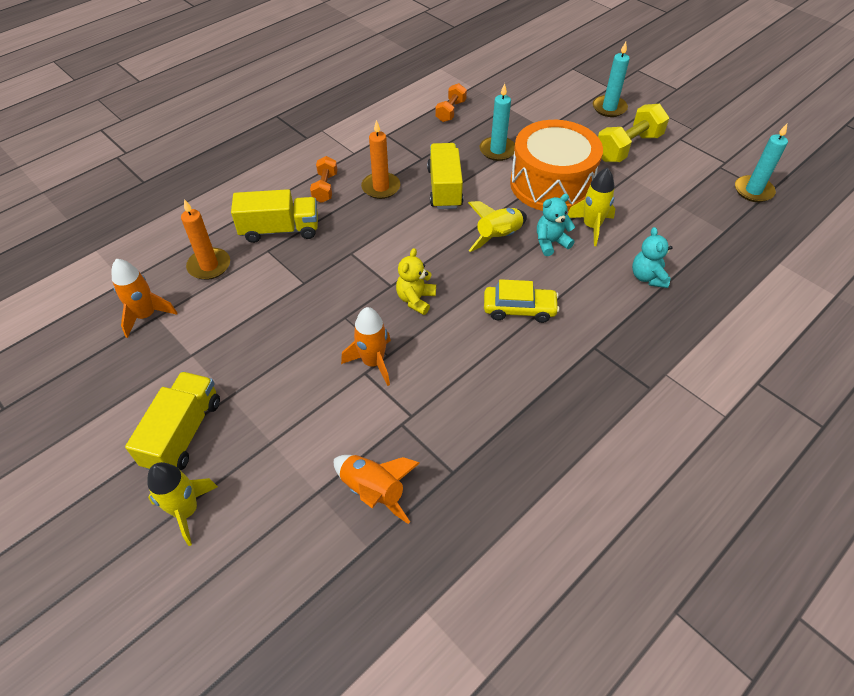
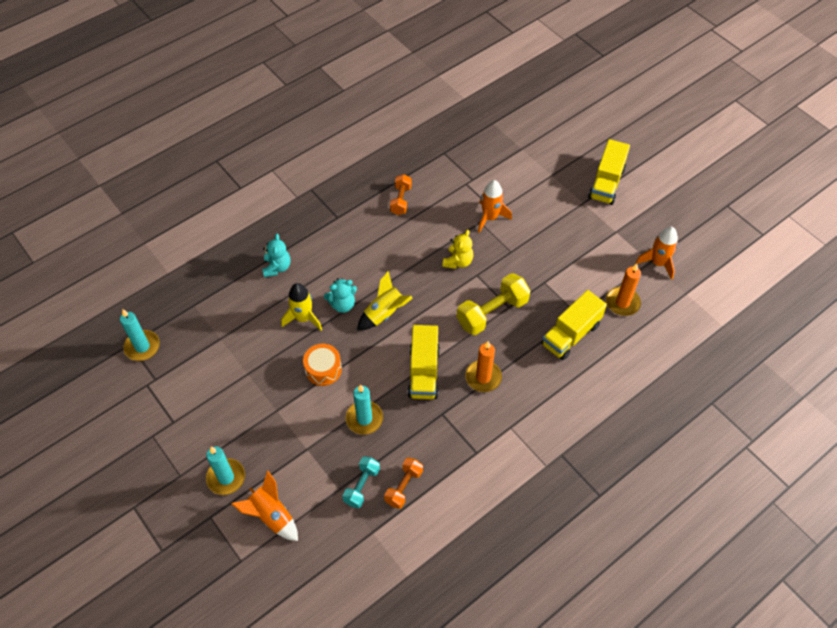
camera: 175 degrees left, 5 degrees up
(187, 510) = (592, 145): yellow rocket -> none
(280, 230) = (570, 334): yellow truck -> yellow truck turned 45 degrees counterclockwise
(325, 188) = (535, 381): orange dumbbell -> orange dumbbell (401, 200)
(373, 490) = (489, 147): orange rocket -> orange rocket (271, 516)
(488, 110) = (362, 486): none -> turquoise dumbbell
(519, 309) = (382, 248): yellow car -> none
(551, 184) = (323, 369): orange drum -> orange drum, size x0.47
(628, 147) = (232, 412): yellow dumbbell -> yellow dumbbell (492, 312)

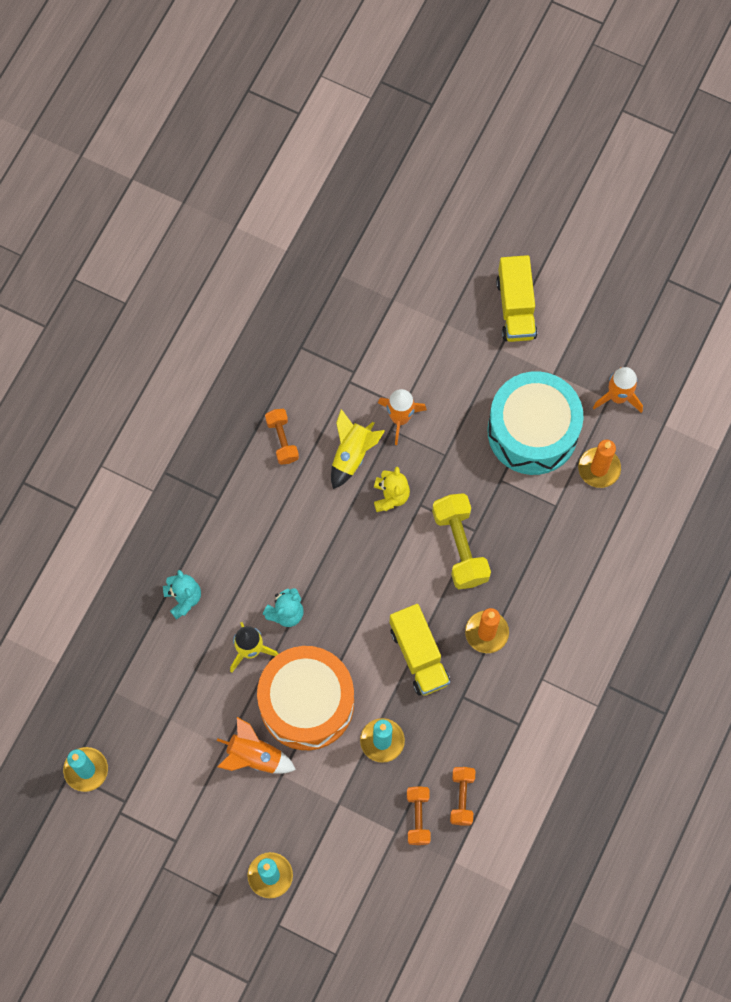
camera: 25 degrees left, 15 degrees up
(271, 516) = (341, 893): orange rocket -> orange rocket (254, 756)
(323, 369) = (306, 703): orange drum -> orange drum, size x2.12
(362, 486) = (418, 817): turquoise dumbbell -> orange dumbbell
(384, 313) = (339, 602): yellow rocket -> yellow rocket (352, 454)
(492, 312) = (460, 546): yellow dumbbell -> yellow dumbbell turned 45 degrees counterclockwise
(570, 334) = (558, 536): yellow truck -> none
(583, 261) = (532, 431): none -> turquoise drum

